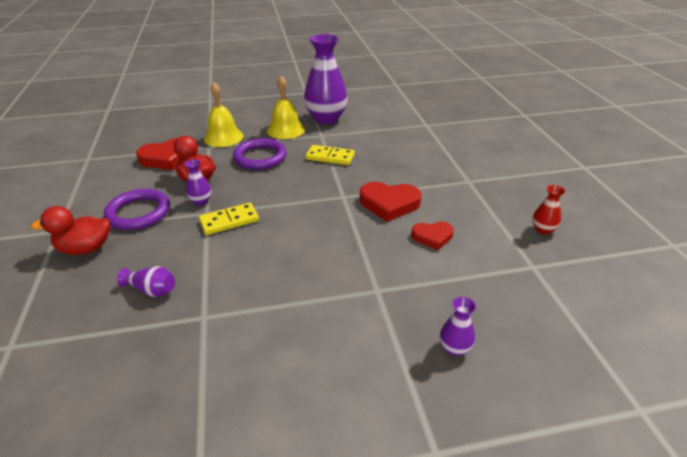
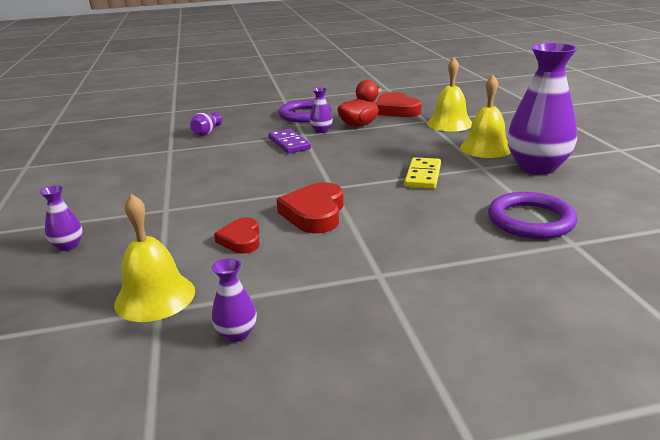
camera: 90 degrees right, 10 degrees down
(85, 249) = (260, 109): red duck -> none
(229, 221) = (289, 143): yellow domino -> purple domino
(260, 157) = (410, 143): purple ring -> purple ring (530, 220)
(518, 270) = (155, 297): none -> yellow bell
(543, 229) = (236, 333): red vase -> purple vase

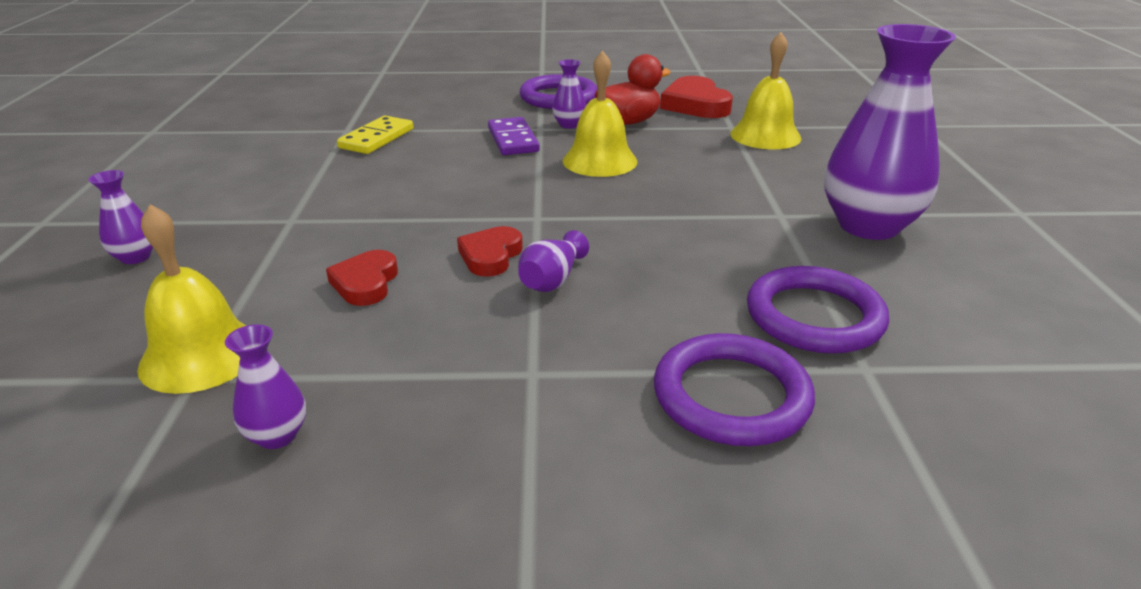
camera: 10 degrees right, 5 degrees up
(206, 132) = (409, 109): purple vase -> purple vase (552, 280)
(314, 213) = (490, 256): red heart -> red heart, size x0.63
(423, 176) = (681, 216): yellow domino -> yellow domino (376, 138)
(486, 148) = (801, 183): yellow bell -> yellow bell (599, 161)
(505, 269) = (731, 396): none -> purple ring

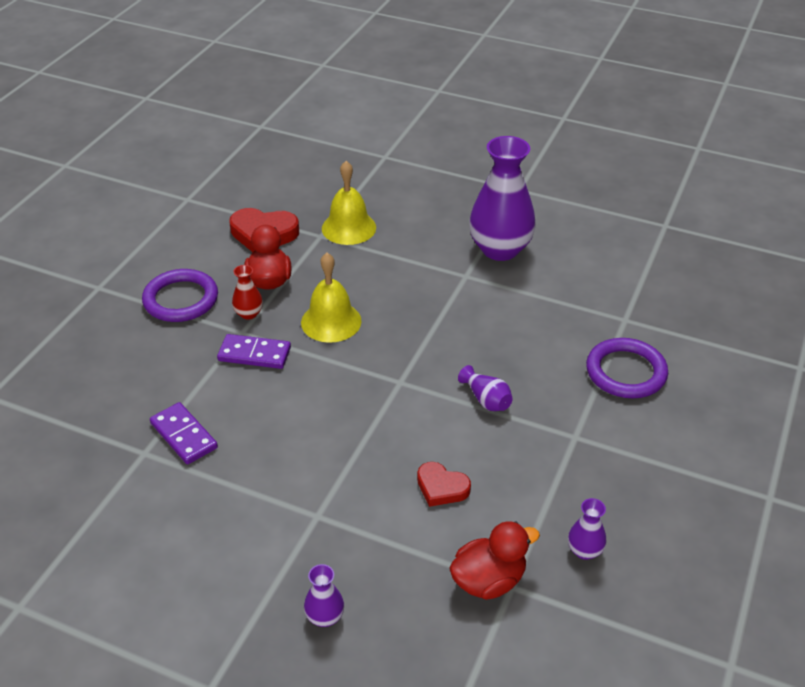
camera: 65 degrees left, 10 degrees up
(201, 355) = (488, 581): yellow bell -> red duck
(376, 138) = (183, 436): yellow domino -> purple domino
(490, 256) = (440, 419): red heart -> none
(569, 125) = (249, 314): purple vase -> red vase
(814, 316) = (577, 314): purple ring -> none

